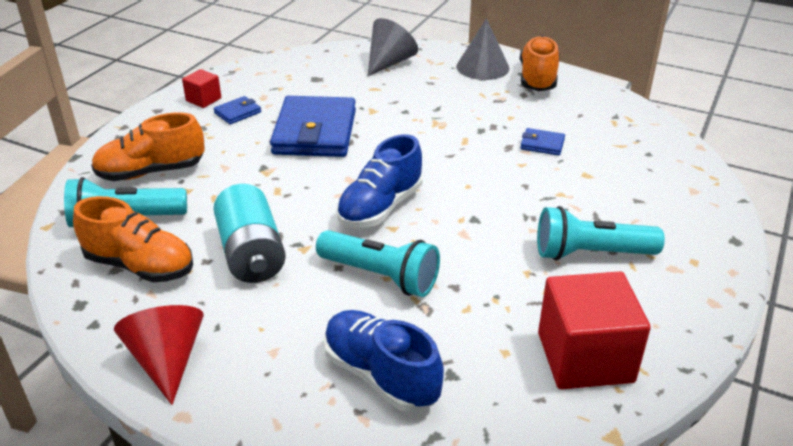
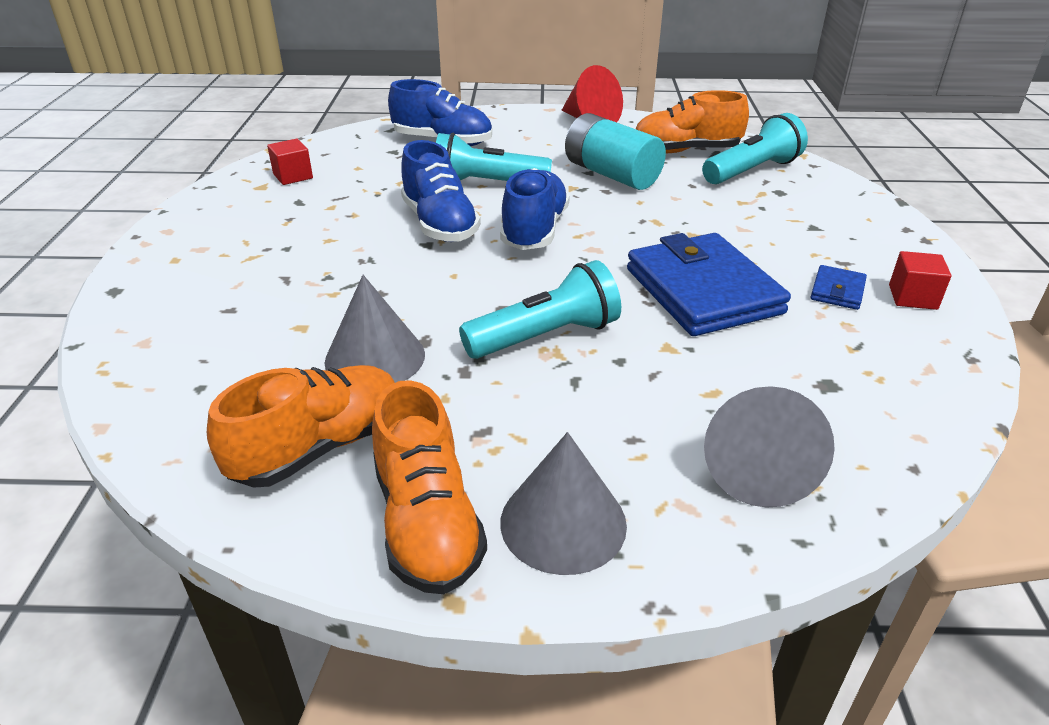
camera: 155 degrees right, 0 degrees up
(151, 172) = (803, 206): orange shoe -> orange shoe (319, 447)
(454, 236) = (440, 224): none -> blue shoe
(542, 144) = (375, 357): blue wallet -> grey cone
(585, 357) = (293, 176): red cube -> red cube, size x0.49
(590, 253) = (291, 241): turquoise flashlight -> turquoise flashlight (545, 336)

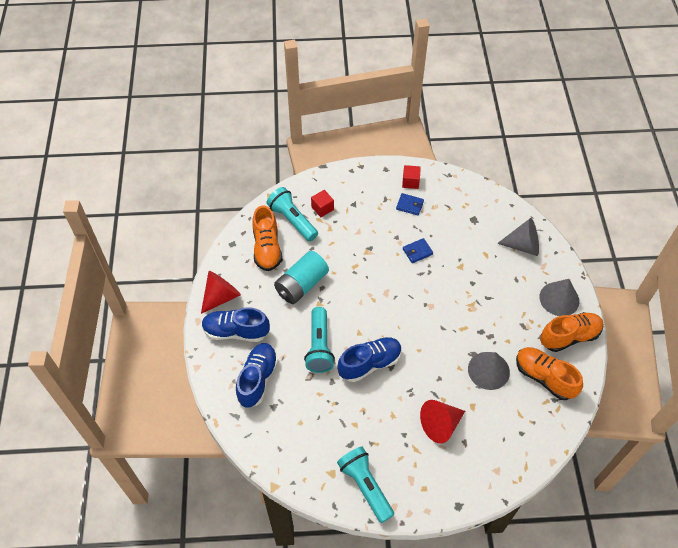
camera: 95 degrees left, 20 degrees up
(282, 285) = (440, 425): none -> red cone
(293, 176) = (316, 458): red cube -> red cube (322, 208)
(534, 231) = (371, 319): blue shoe -> blue shoe (236, 331)
(545, 336) = (462, 309): turquoise flashlight -> turquoise flashlight (365, 486)
(703, 291) = (417, 252): blue wallet -> blue wallet, size x0.43

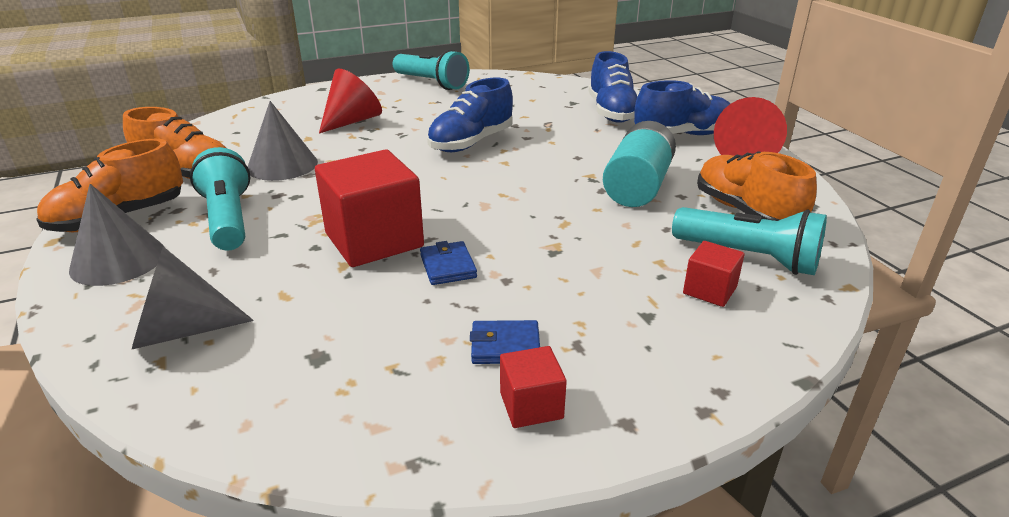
camera: 160 degrees right, 25 degrees down
(319, 346) = (554, 143): turquoise flashlight -> turquoise flashlight (228, 219)
(417, 252) = (448, 266): blue wallet -> blue wallet turned 60 degrees counterclockwise
(445, 279) = (374, 240): none -> red cube

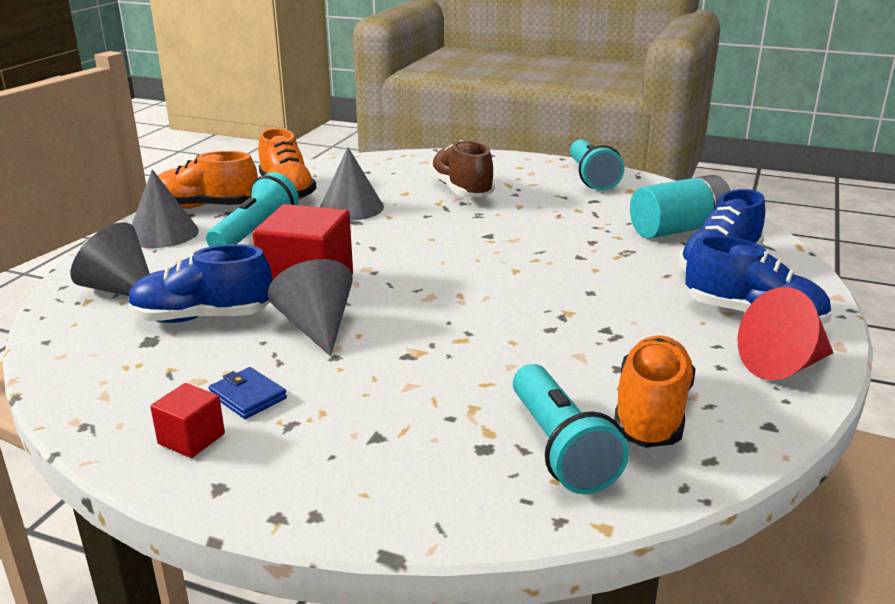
camera: 45 degrees right, 5 degrees down
(352, 121) = (461, 190): red cone -> brown shoe
(448, 266) = (317, 327): blue wallet -> grey cone
(471, 143) = (520, 243): blue shoe -> blue shoe (202, 318)
(637, 186) = (591, 341): turquoise battery -> turquoise battery (678, 229)
(709, 290) = (464, 450): red cube -> none

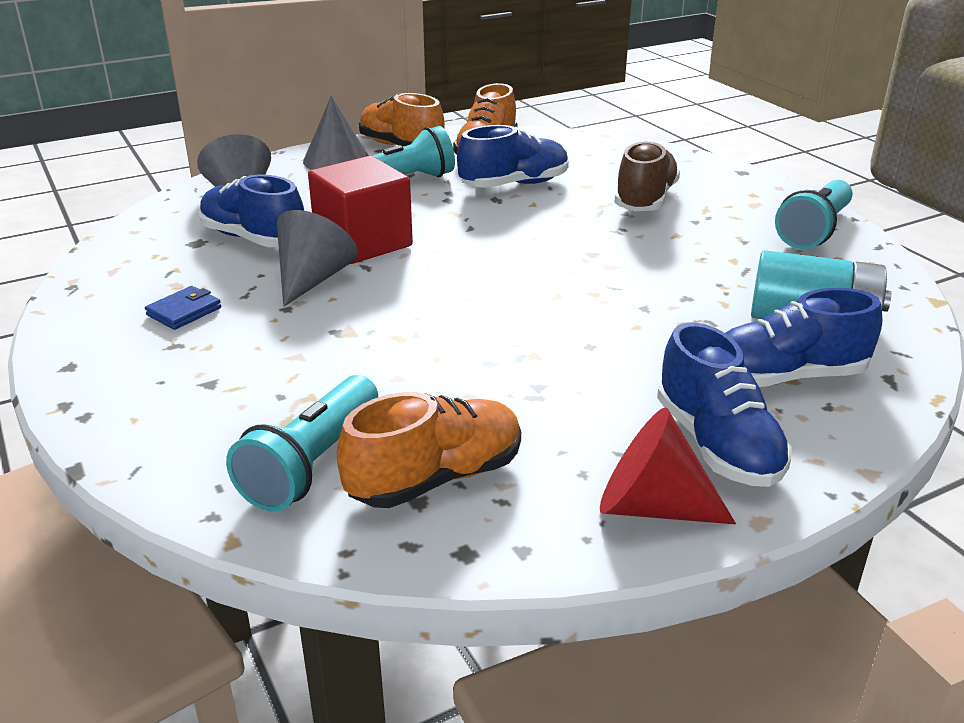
camera: 40 degrees right, 5 degrees up
(191, 439) = (107, 325): red cube -> none
(248, 396) = (184, 311): blue wallet -> blue wallet turned 45 degrees clockwise
(351, 208) = (514, 185): grey cone -> blue shoe

